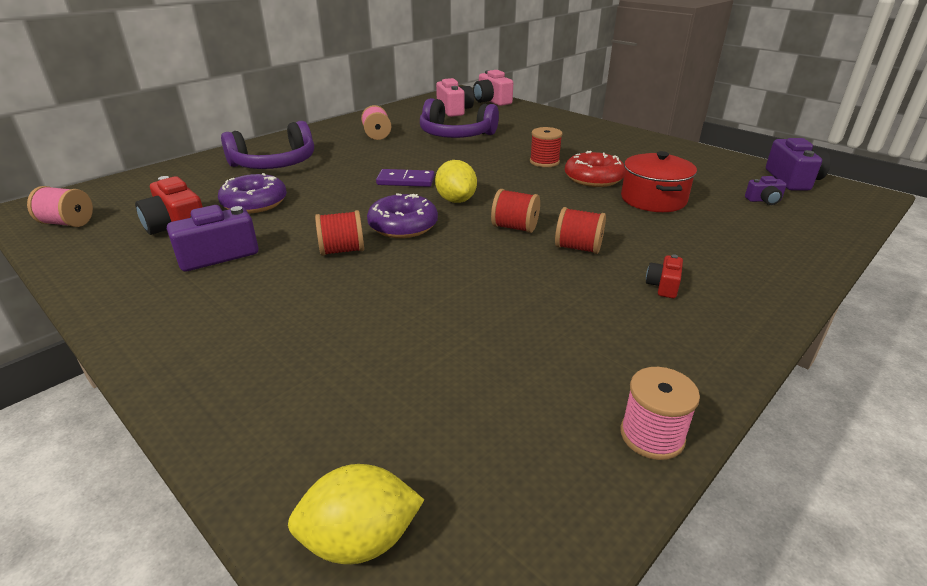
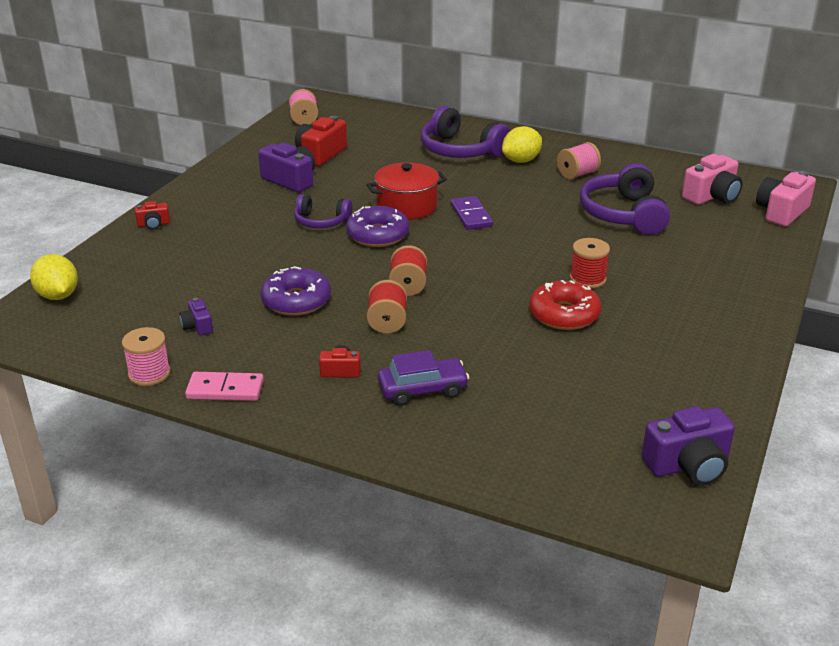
camera: 70 degrees right, 0 degrees up
(207, 384) = (153, 224): none -> red camera
(254, 203) = (377, 167): purple donut -> purple donut (296, 301)
(342, 250) = (321, 221): red spool -> purple headphones
(456, 200) = (446, 248): yellow lemon -> yellow lemon (521, 161)
(653, 199) = (532, 357): red pot -> red pot (407, 206)
(695, 369) = (225, 389): none -> pink domino
(700, 250) = (422, 390): none -> purple car
(764, 200) = (591, 437): purple camera -> purple camera (197, 326)

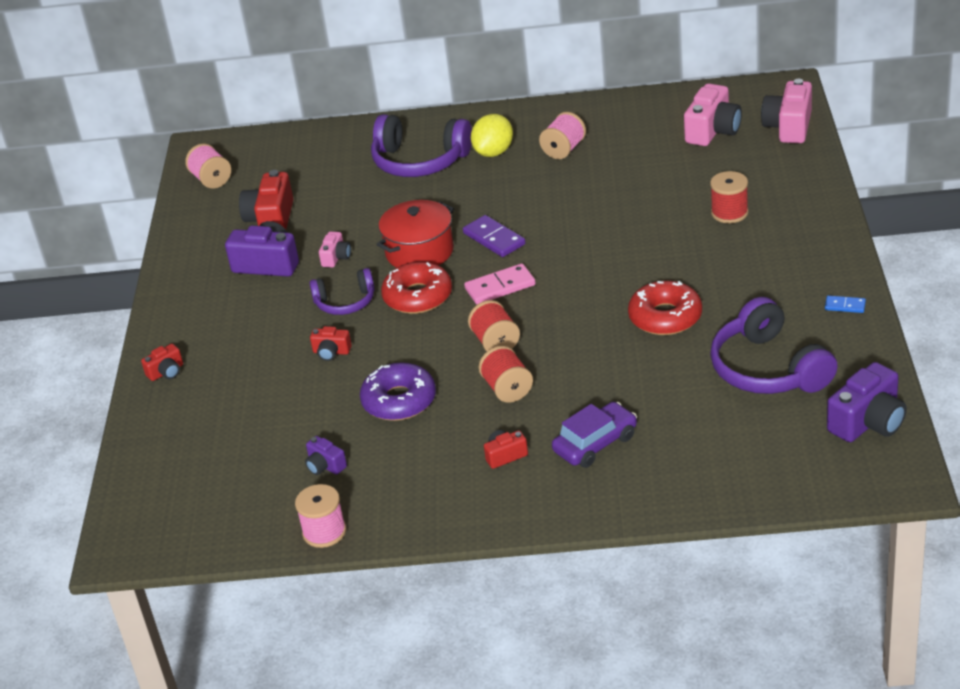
camera: 20 degrees left, 5 degrees up
(58, 296) = (146, 491): yellow lemon -> none
(225, 389) = (413, 517): pink domino -> pink domino (500, 287)
(279, 250) = (331, 352): none -> red camera
(342, 191) = (336, 257): none -> pink camera
(377, 235) = (418, 296): purple donut -> red donut
(588, 279) = (660, 270): red spool -> red spool (729, 213)
(624, 214) = (643, 183): purple headphones -> purple headphones (768, 369)
(736, 360) = (845, 306): none -> blue domino

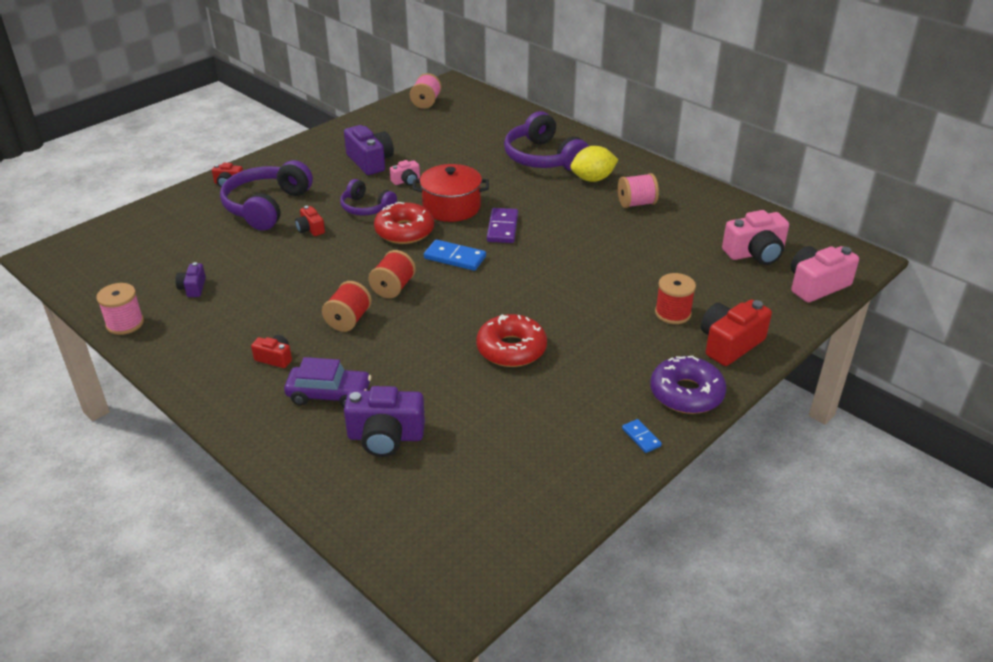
camera: 40 degrees right, 0 degrees up
(271, 219) = (415, 140): red camera -> red camera (730, 344)
(399, 401) = (288, 281): purple donut -> purple donut (686, 393)
(500, 287) = (455, 257): pink domino -> blue domino
(768, 369) = (512, 437): purple headphones -> purple headphones (267, 207)
(868, 422) = (509, 535): purple camera -> purple camera (385, 437)

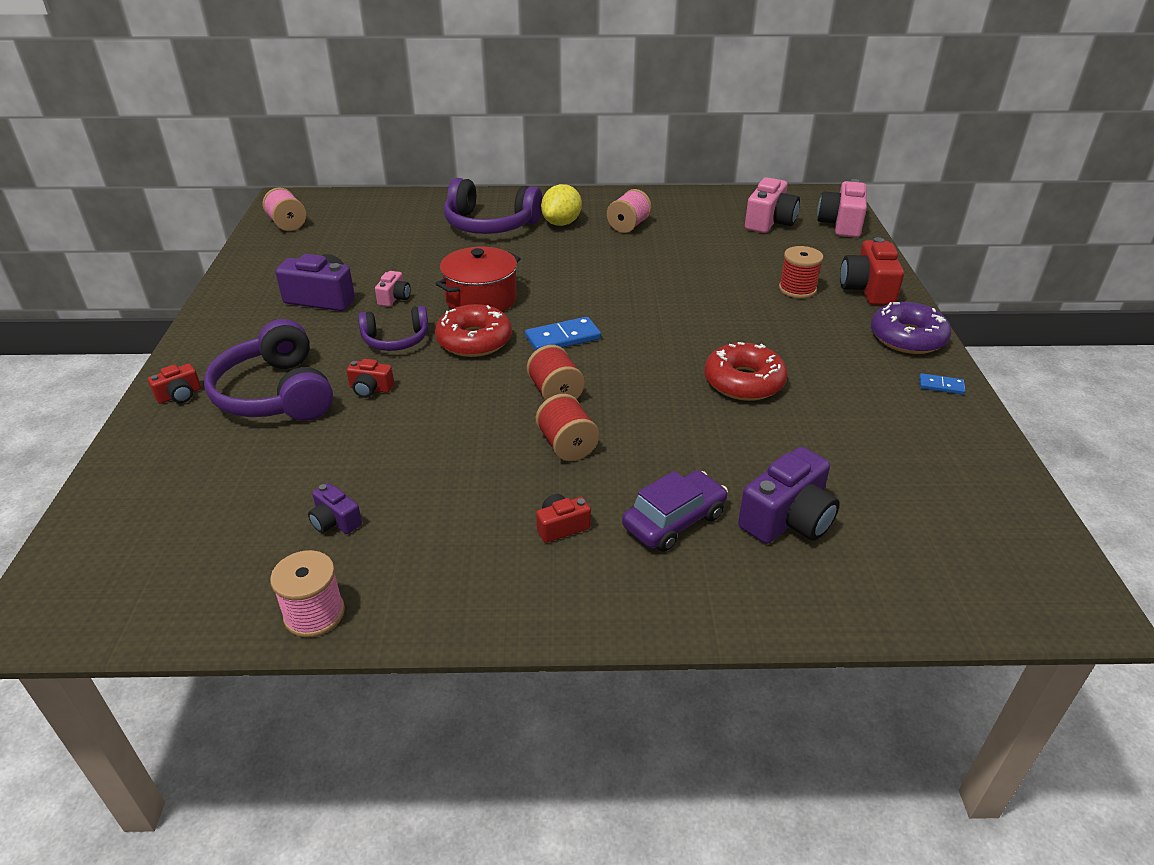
camera: 45 degrees left, 0 degrees up
(502, 228) = (558, 294): purple domino -> none

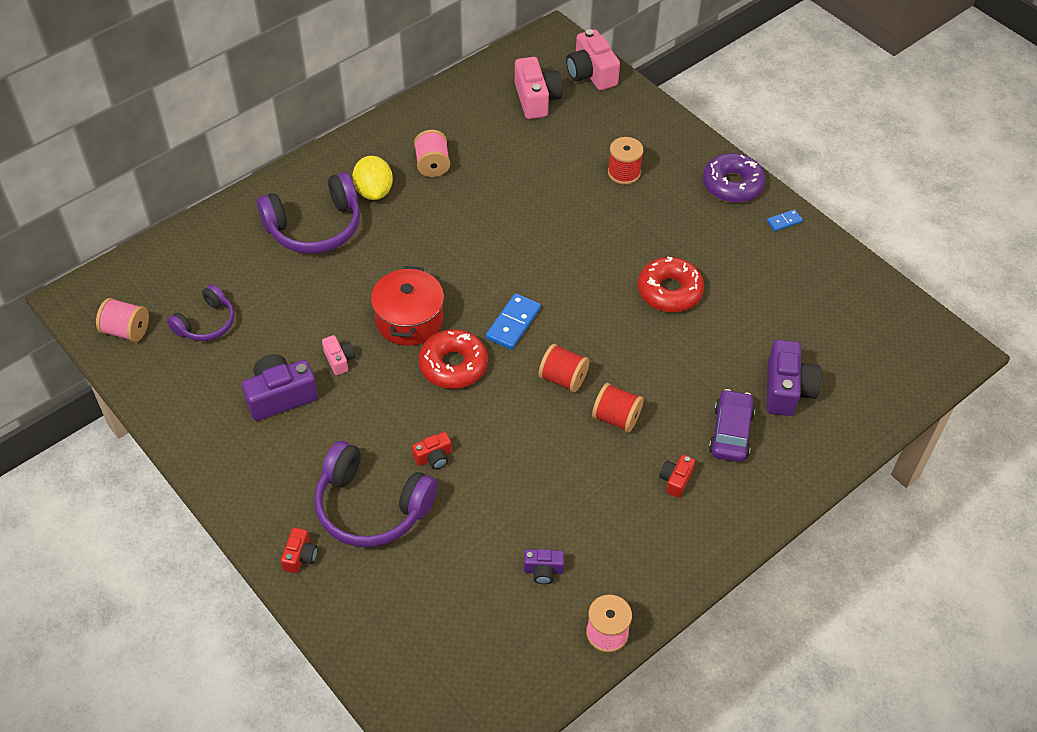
camera: 40 degrees left, 15 degrees up
(396, 340) = (394, 401): purple headphones -> purple headphones (206, 323)
(868, 289) = (669, 145): red camera -> none

